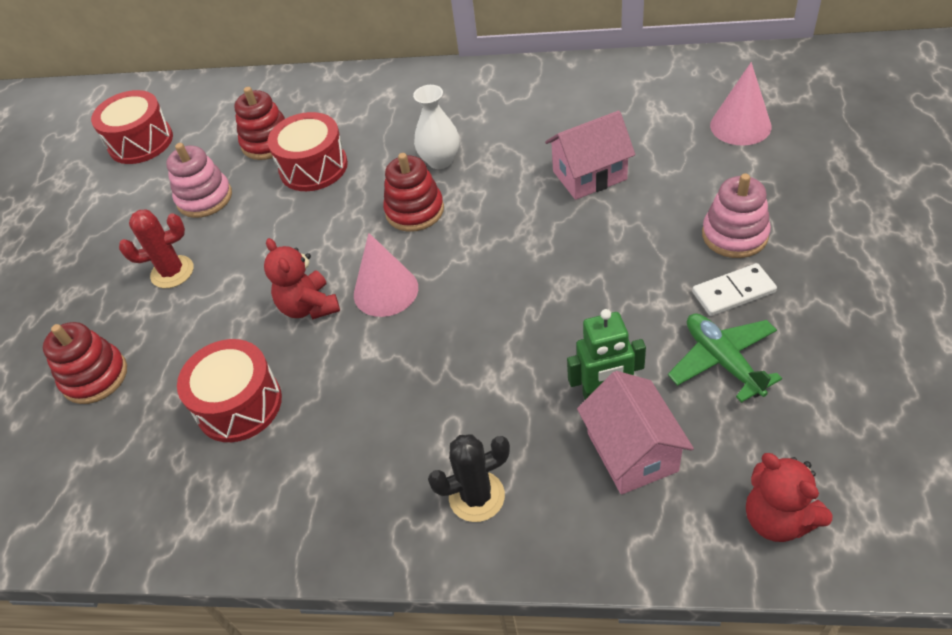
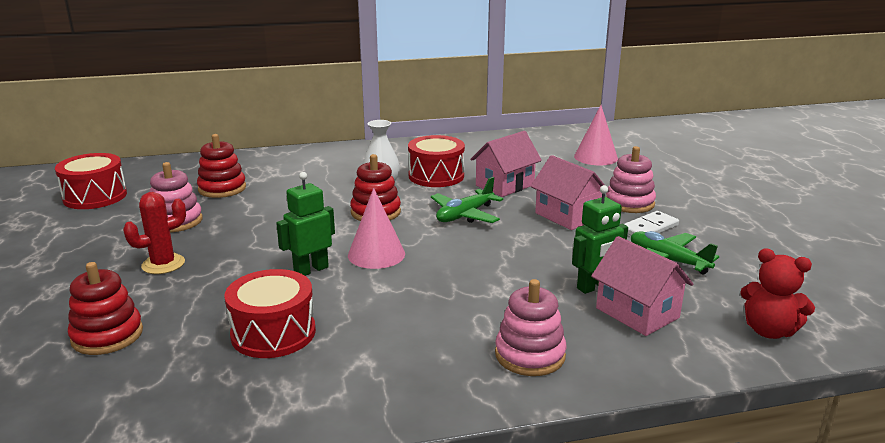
camera: 25 degrees left, 25 degrees down
(309, 307) = (311, 270): red teddy bear -> green robot
(313, 167) = (272, 198): red drum -> red drum (436, 176)
(476, 496) = (530, 355): black cactus -> pink stacking toy
(514, 231) = (465, 215): none -> green plane
(638, 251) = (567, 216): none -> pink house

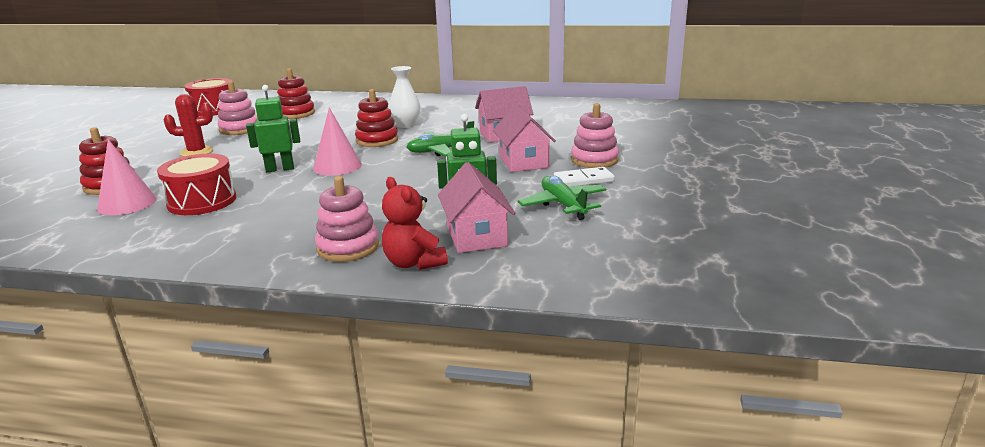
camera: 25 degrees right, 0 degrees up
(436, 176) = (458, 122): red drum -> none
(595, 157) = (616, 124): pink cone -> pink cone (127, 203)
(769, 331) = (575, 271): red teddy bear -> red teddy bear (414, 263)

